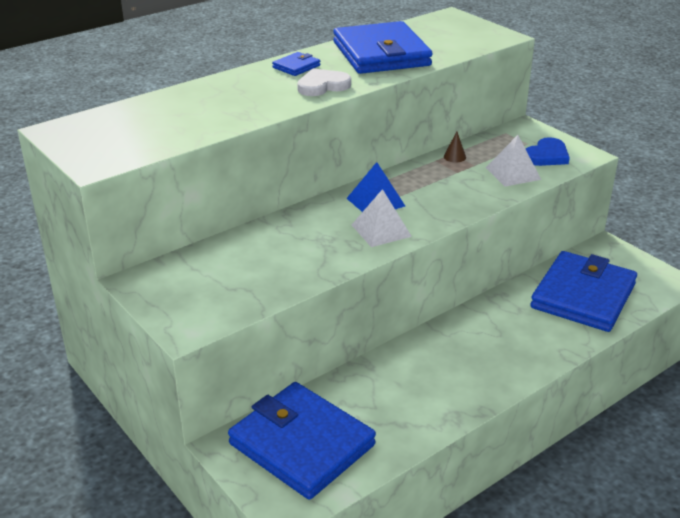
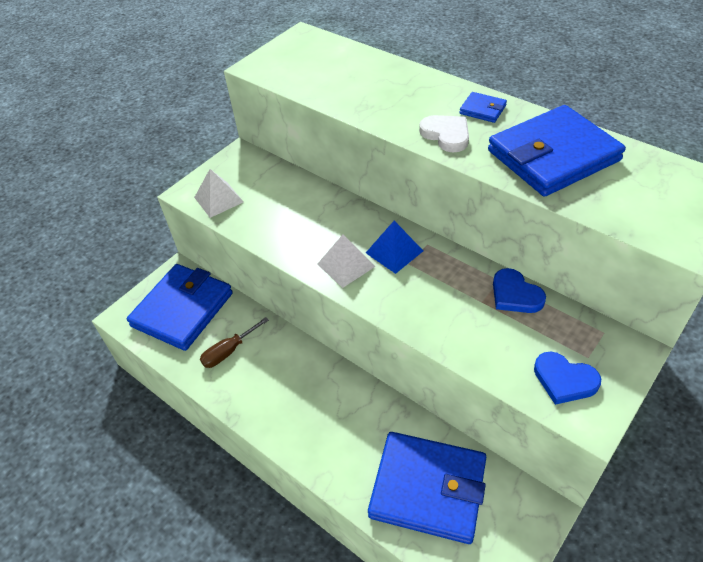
camera: 80 degrees right, 15 degrees up
(388, 406) = (228, 351): none -> brown screwdriver
(454, 157) = (515, 294): brown cone -> blue heart
(513, 173) = (502, 351): white pyramid -> white pyramid (218, 199)

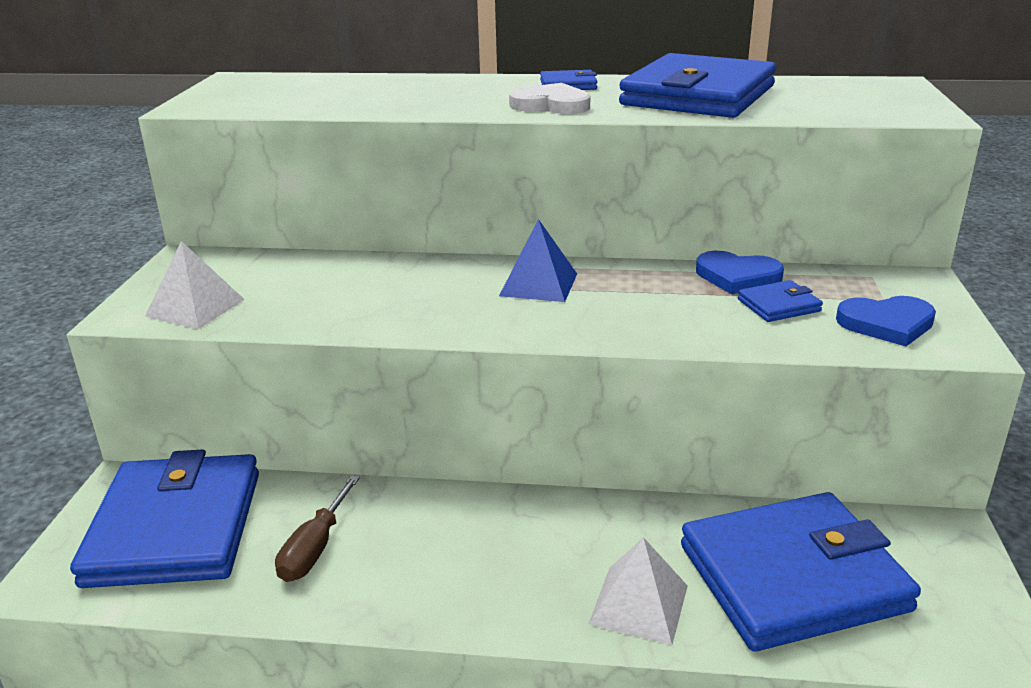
camera: 35 degrees left, 20 degrees down
(346, 265) = (484, 314): white pyramid -> white pyramid (638, 604)
(514, 332) = (778, 305): none -> blue wallet

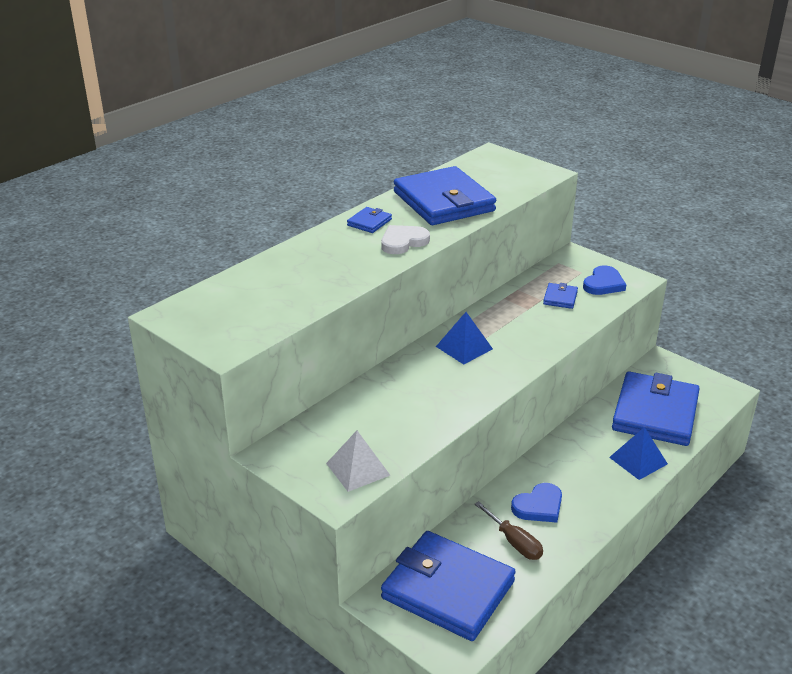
camera: 55 degrees left, 5 degrees up
(638, 604) = (638, 460): white pyramid -> blue pyramid
(737, 277) = (520, 293): blue heart -> blue heart (539, 506)

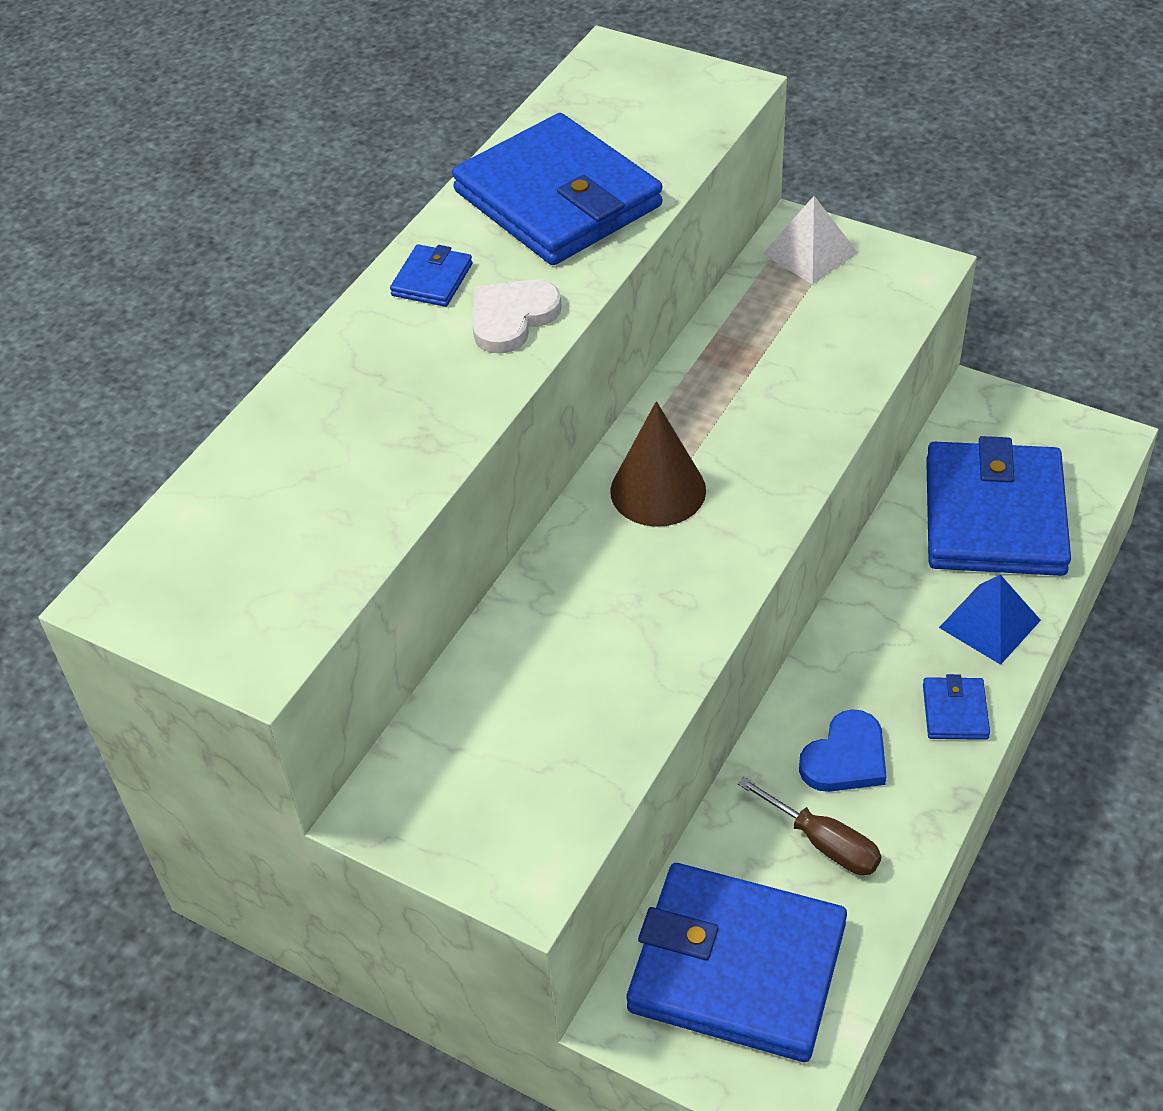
camera: 10 degrees left, 15 degrees up
(358, 469) = (547, 811): white pyramid -> white pyramid (810, 253)
(464, 347) = (658, 490): blue pyramid -> brown cone
(560, 298) = (799, 338): blue wallet -> blue wallet (955, 711)
(603, 284) = (867, 289): blue heart -> none

